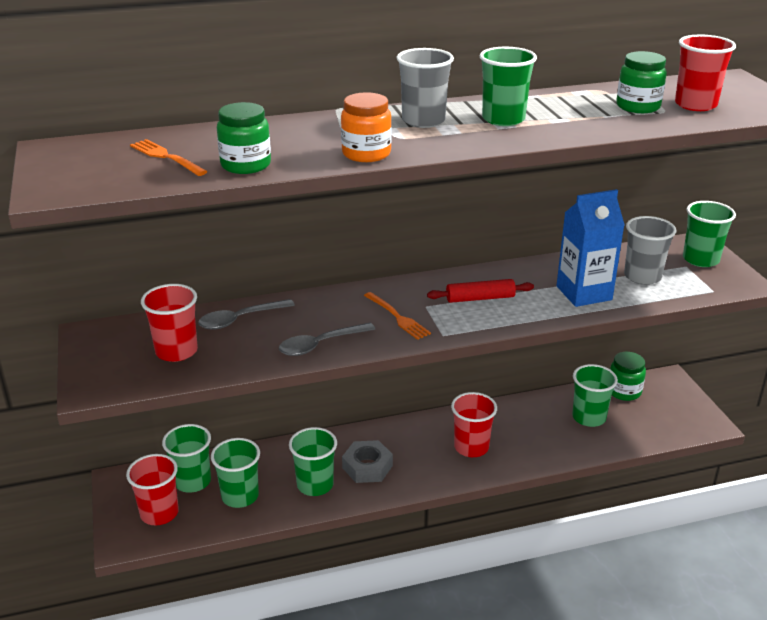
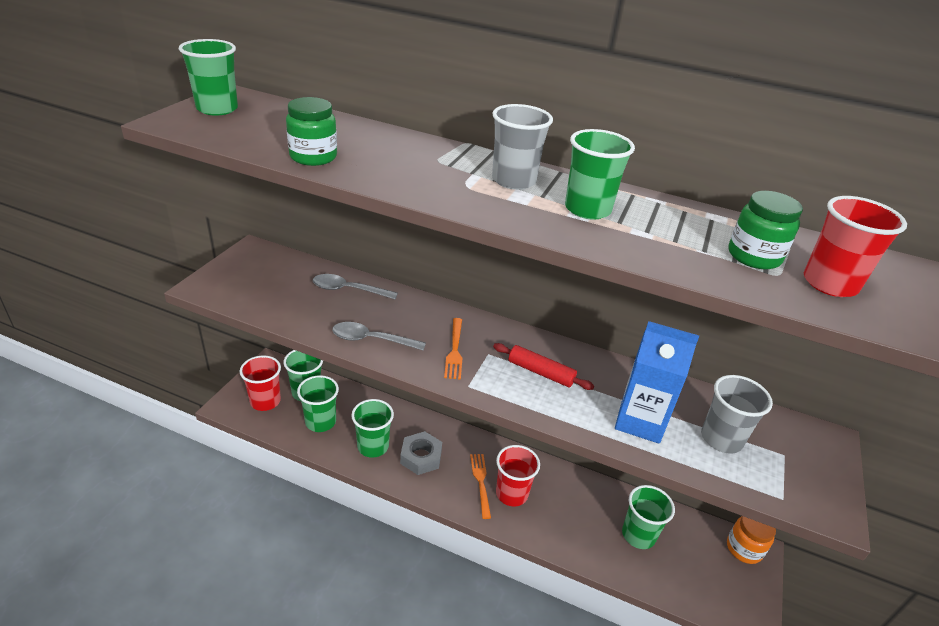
camera: 35 degrees right, 5 degrees up
(166, 157) = (278, 129): orange fork -> orange fork (481, 482)
(176, 351) = (281, 290): red cup -> none
(366, 154) = (413, 187): orange jar -> orange jar (744, 548)
(624, 391) = (698, 533): green jar -> none
(700, 259) = (810, 457): green cup -> green cup (217, 109)

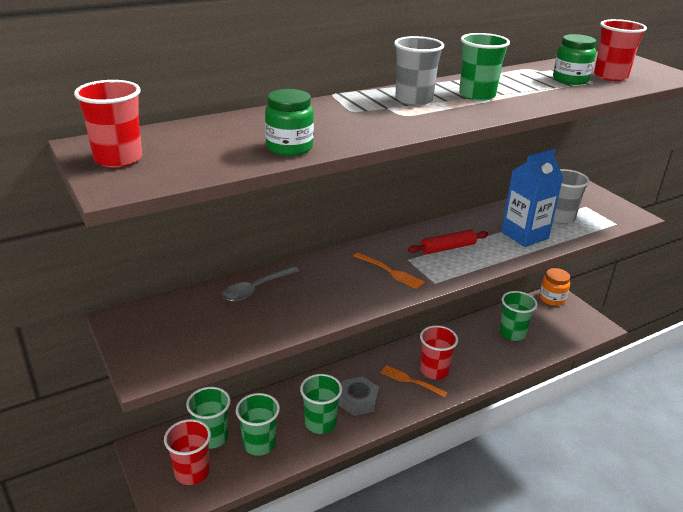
camera: 50 degrees left, 5 degrees down
(217, 109) = (118, 159): green cup -> red cup
(372, 340) = (338, 303): grey spoon -> none

